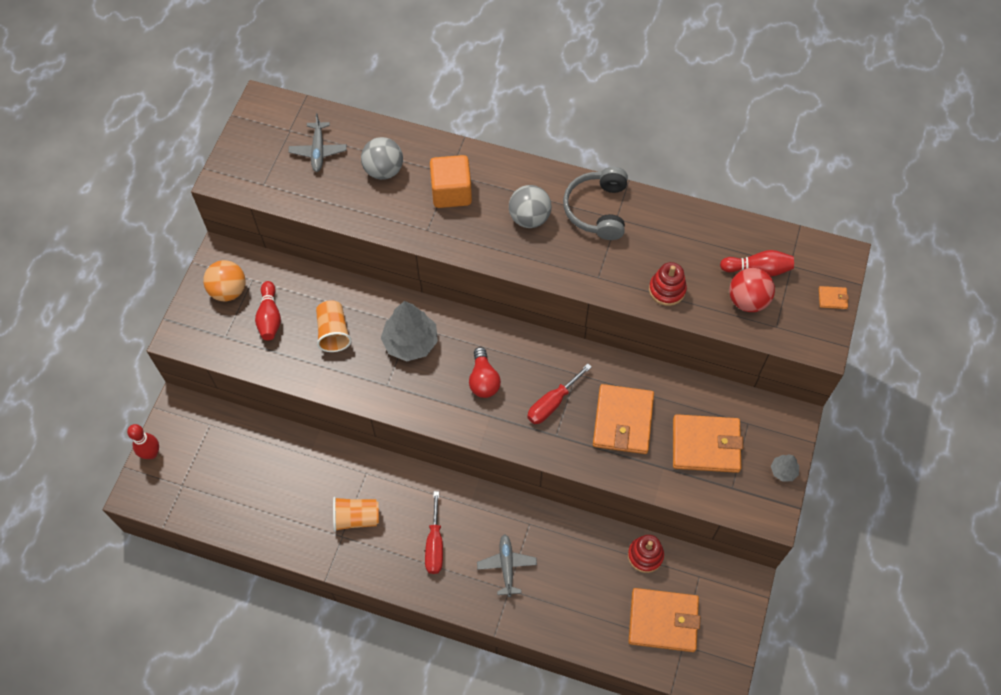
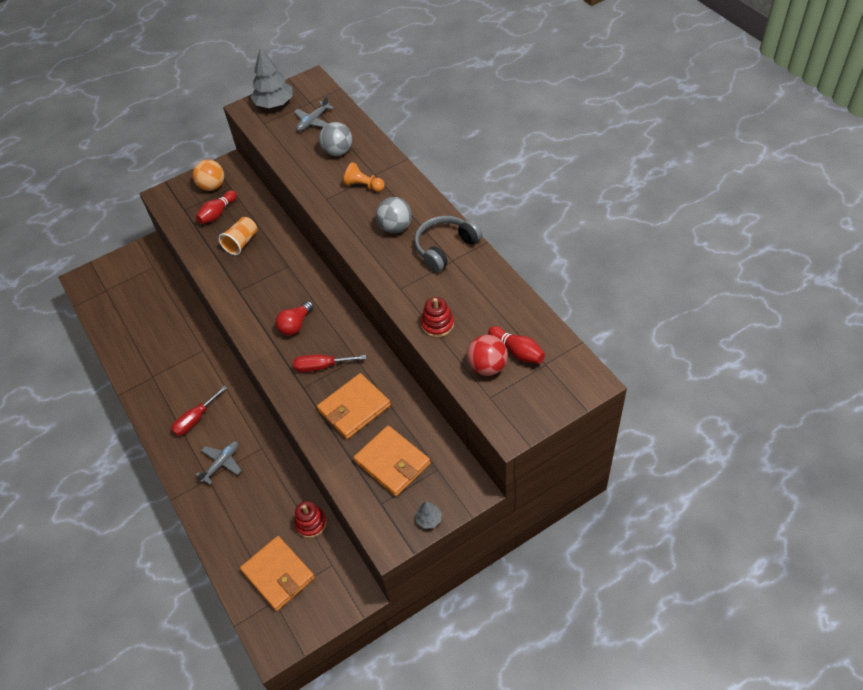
camera: 45 degrees right, 10 degrees down
(151, 453) = (109, 263): red bowling pin -> none
(356, 518) = (171, 372): orange cup -> none
(410, 342) = (277, 275): grey tree -> grey tree (274, 103)
(451, 192) = (364, 186): orange cube -> orange pawn
(832, 298) = (553, 406): orange wallet -> none

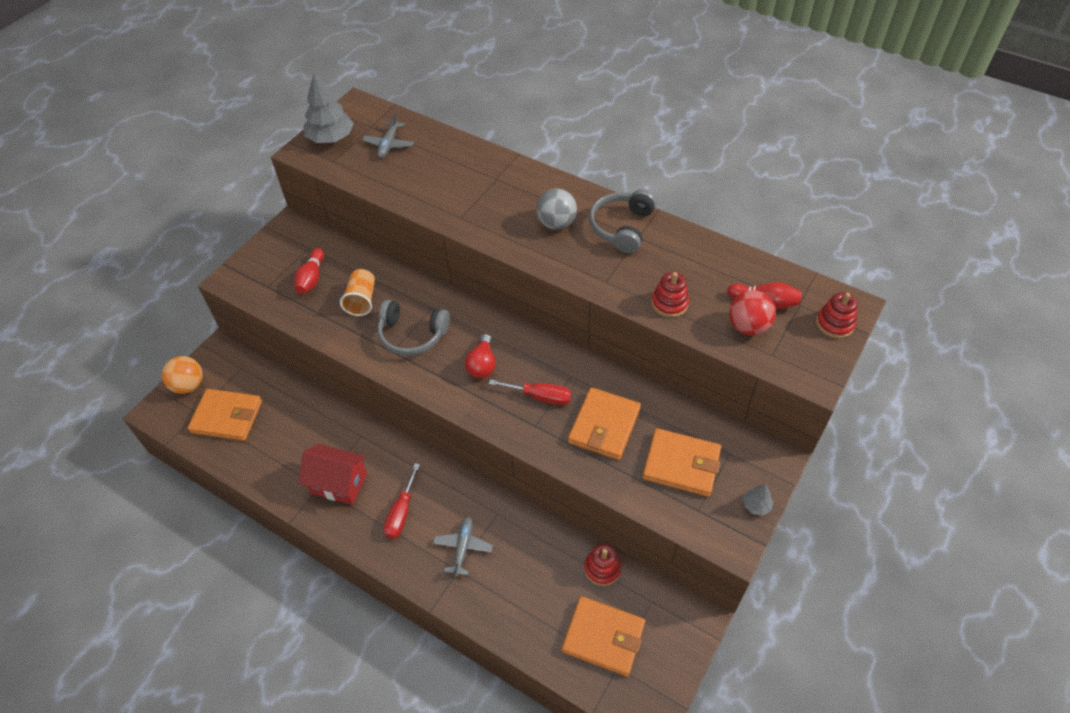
camera: 30 degrees left, 0 degrees up
(123, 301) = (227, 417): none -> orange wallet
(166, 380) = (339, 483): none -> red house
(212, 186) = (285, 252): orange ball -> orange ball (188, 385)
(260, 283) = (412, 335): none -> grey headphones
(321, 366) = (540, 397): red screwdriver -> red screwdriver turned 135 degrees counterclockwise
(338, 151) = (439, 167): grey ball -> none
(364, 186) = (492, 192): orange pawn -> none
(563, 391) = (834, 324): none -> red stacking toy

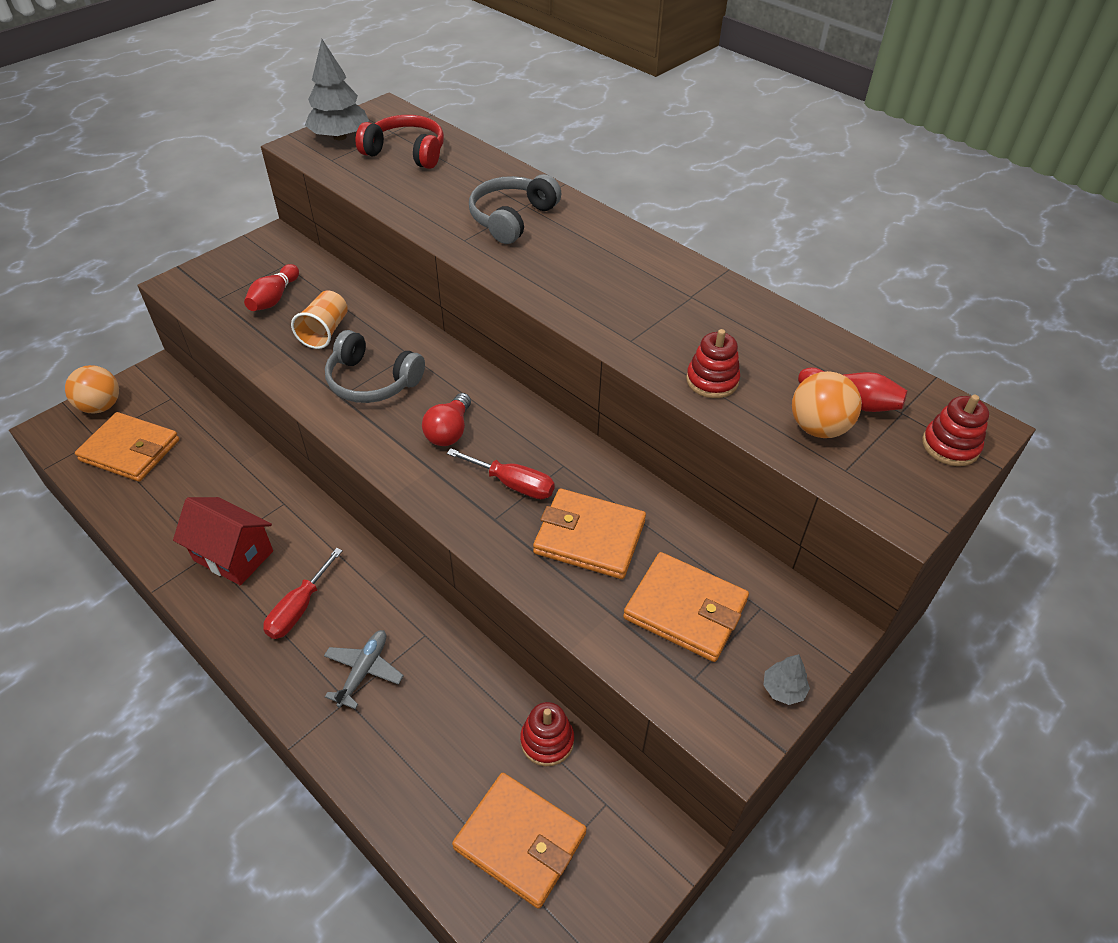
camera: 10 degrees right, 5 degrees down
(389, 144) = (406, 152): grey plane -> red headphones
(556, 223) = (586, 264): grey ball -> none
(604, 426) = (589, 537): orange wallet -> orange wallet turned 75 degrees clockwise
(621, 227) = (672, 282): grey headphones -> grey headphones (511, 218)
(748, 326) = (818, 428): red ball -> orange ball

